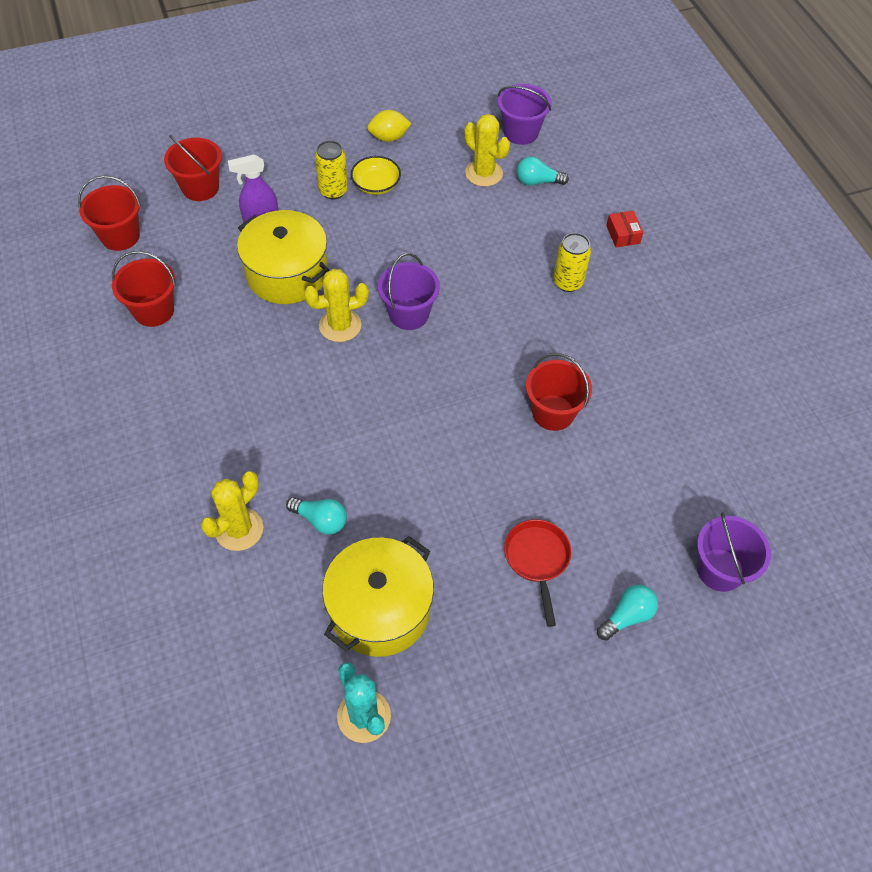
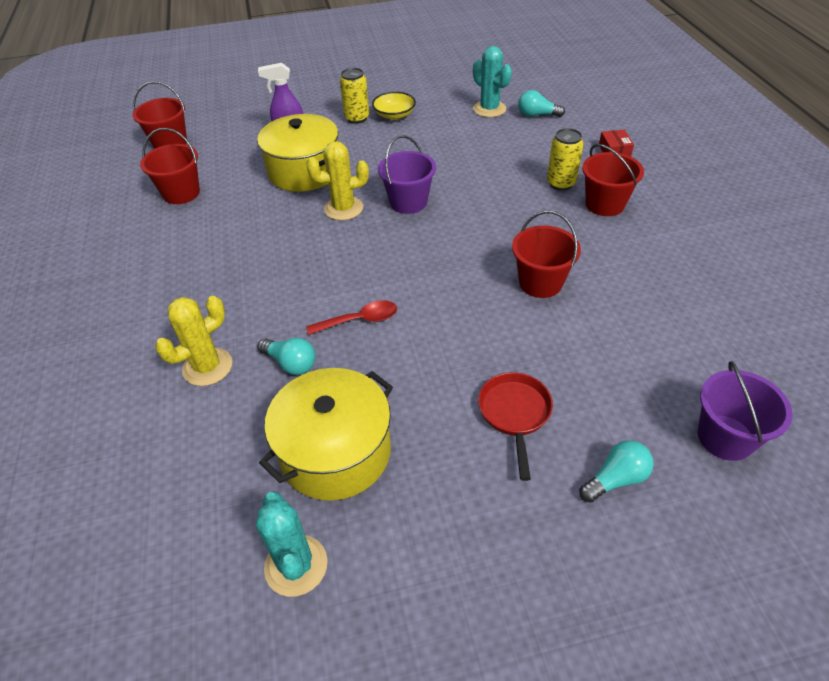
camera: 10 degrees right, 10 degrees down
(200, 187) = (246, 114): red bucket -> red bucket (604, 204)
(379, 467) = (359, 320): none -> red spoon
(389, 138) = (410, 86): yellow lemon -> none
(483, 173) = (489, 109): yellow cactus -> turquoise cactus
(521, 132) = (524, 84): purple bucket -> none

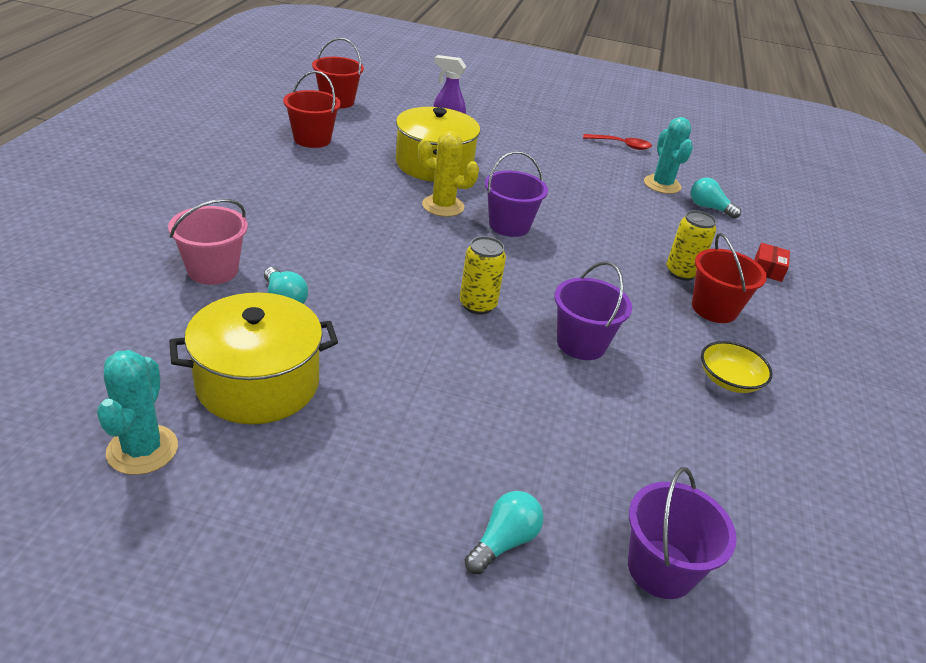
camera: 20 degrees right, 10 degrees down
(207, 367) = (213, 270): yellow cactus -> pink bucket
(357, 118) = (521, 144): yellow can -> yellow can (477, 305)
(359, 320) = (375, 295): red spoon -> red spoon (621, 145)
(394, 115) = (560, 154): yellow bowl -> yellow bowl (729, 380)
(515, 414) = (451, 437): red pan -> none
(540, 283) = (581, 343): red bucket -> purple bucket
(615, 479) = (503, 542): turquoise light bulb -> turquoise light bulb turned 45 degrees counterclockwise

